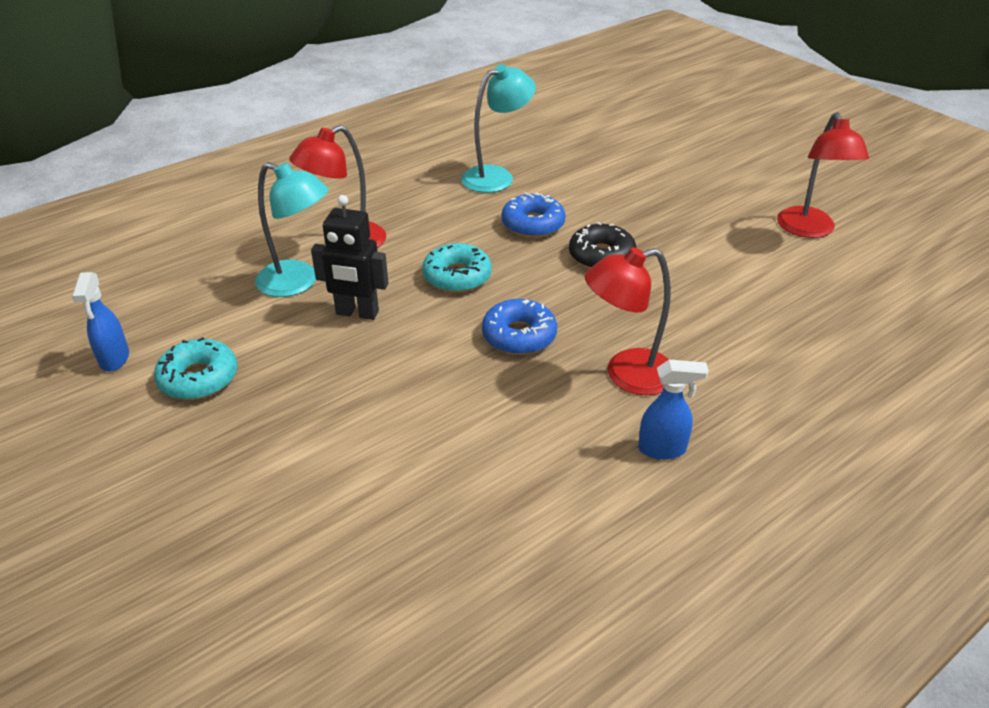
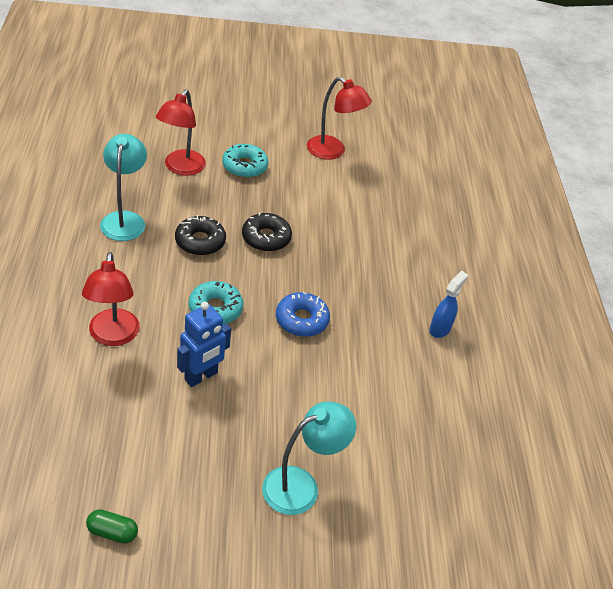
camera: 60 degrees left, 5 degrees up
(114, 359) = (112, 532): blue spray bottle -> green capsule
(198, 378) = (186, 493): turquoise donut -> turquoise donut (244, 166)
(298, 283) = (132, 387): turquoise lamp -> turquoise lamp (301, 485)
(357, 313) = (201, 376): black robot -> blue robot
(533, 224) = (200, 241): blue donut -> black donut
(626, 375) = (376, 302): red lamp -> red lamp (181, 168)

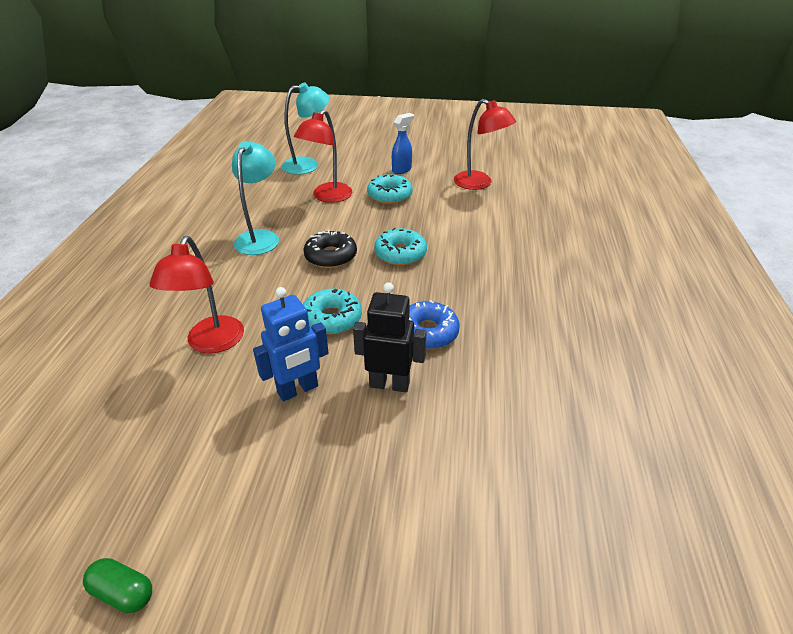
camera: 15 degrees right, 5 degrees down
(266, 238) = (400, 253): black donut -> turquoise donut
(276, 369) = (389, 384): none -> black robot
(301, 485) = (398, 539): turquoise lamp -> turquoise lamp (308, 165)
(440, 329) = (594, 345): blue spray bottle -> blue spray bottle (402, 170)

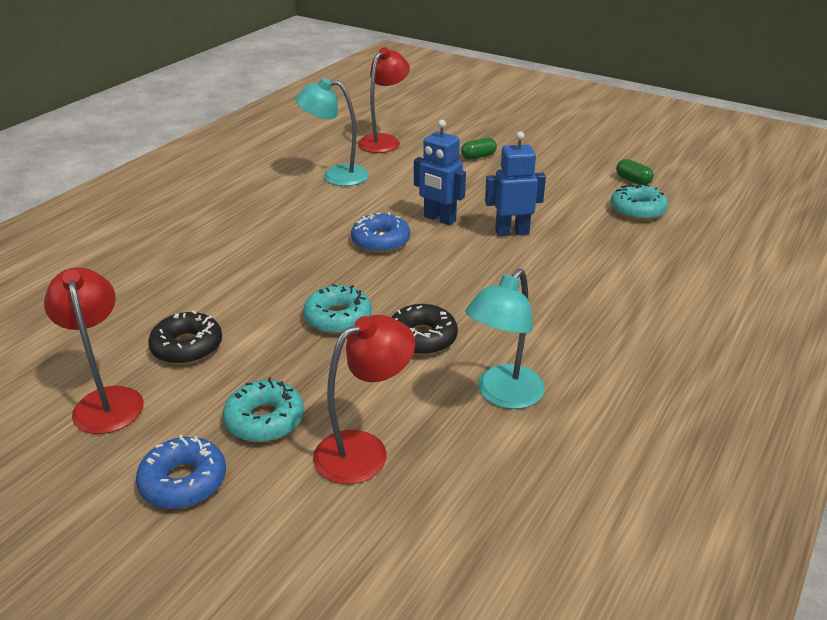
camera: 155 degrees left, 5 degrees down
(211, 343) = (581, 280): red lamp -> red lamp (384, 141)
(308, 165) = (346, 569): turquoise lamp -> turquoise lamp (336, 175)
(332, 318) = (458, 272): turquoise donut -> turquoise donut (637, 210)
(389, 384) = (439, 219): black robot -> blue robot
(402, 170) = (183, 481): blue spray bottle -> blue donut
(414, 567) = (478, 157): none -> green capsule
(475, 213) = (187, 347): none -> black donut

